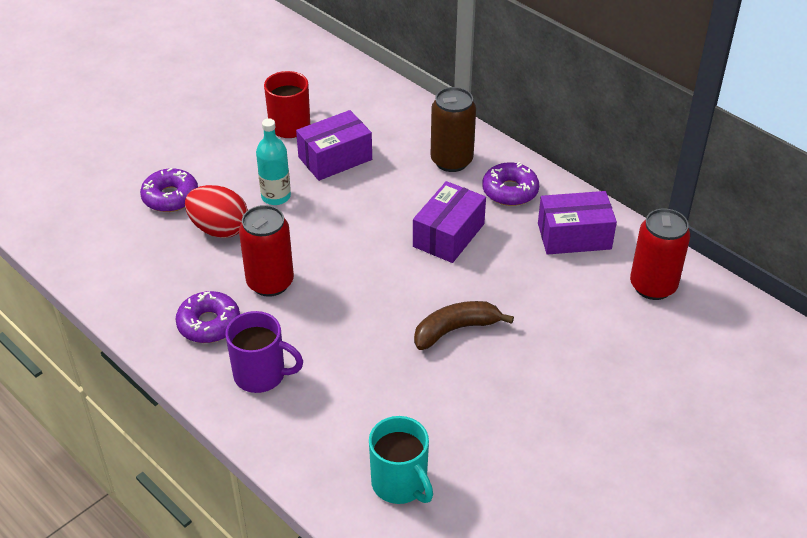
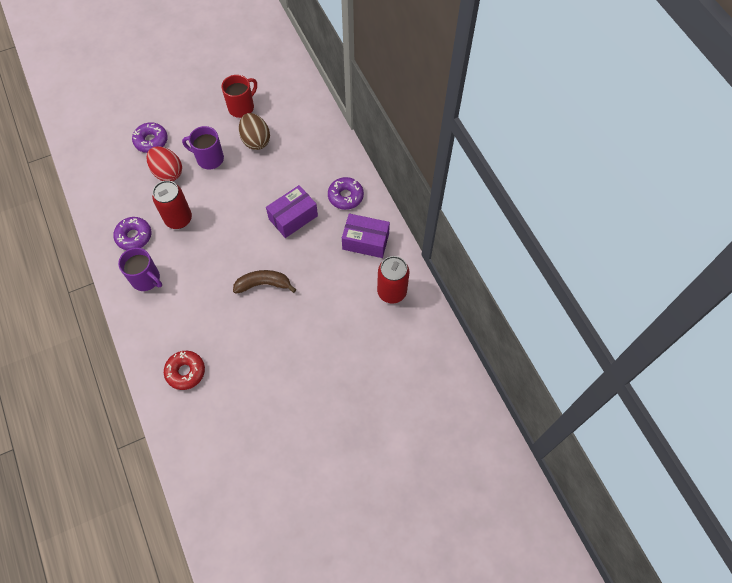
camera: 20 degrees right, 20 degrees up
(276, 196) = (209, 158): turquoise bottle -> purple mug
(335, 158) = (256, 140): purple box -> brown egg
(400, 484) = (185, 372): turquoise mug -> red donut
(451, 161) = (323, 163): brown can -> none

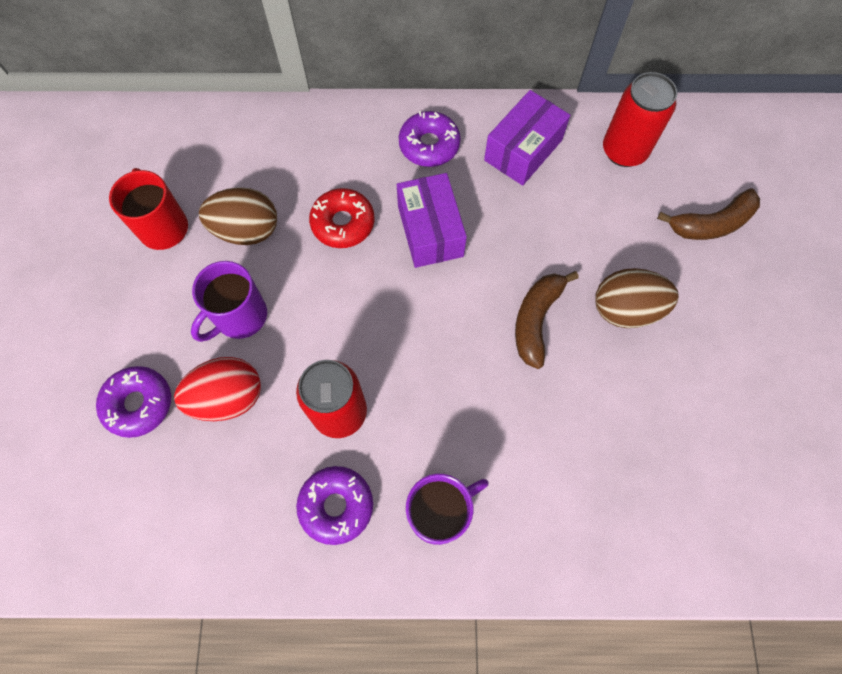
camera: 65 degrees left, 5 degrees up
(185, 372) = (655, 504): red donut -> red donut (343, 223)
(289, 325) = (626, 309): none -> brown egg
(364, 352) = (711, 223): none -> brown banana

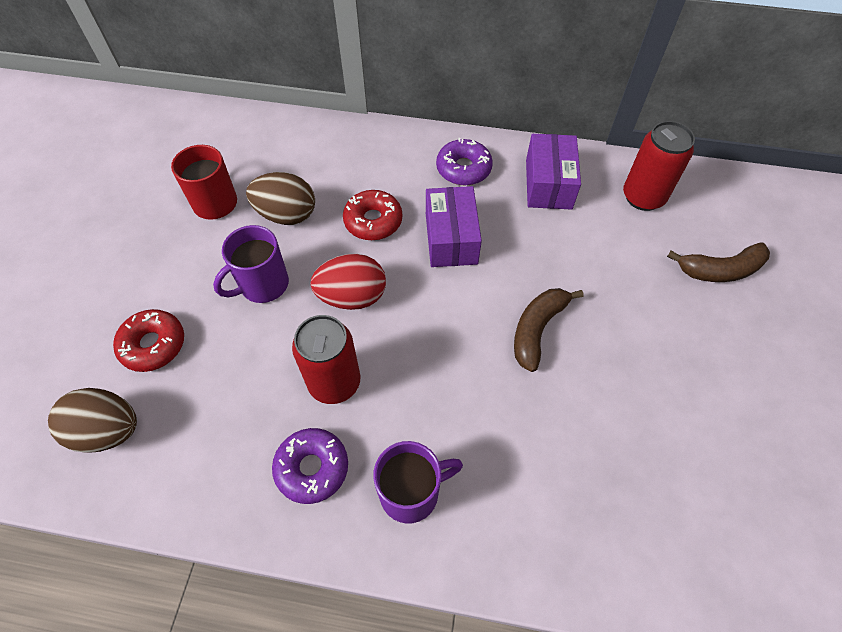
camera: 10 degrees right, 10 degrees down
(138, 404) = (153, 345): purple donut -> red donut
(228, 397) = (234, 352): red egg -> red egg (352, 297)
(523, 150) = (548, 184): purple box -> purple box turned 45 degrees counterclockwise
(626, 309) = (626, 333): brown egg -> brown egg (108, 431)

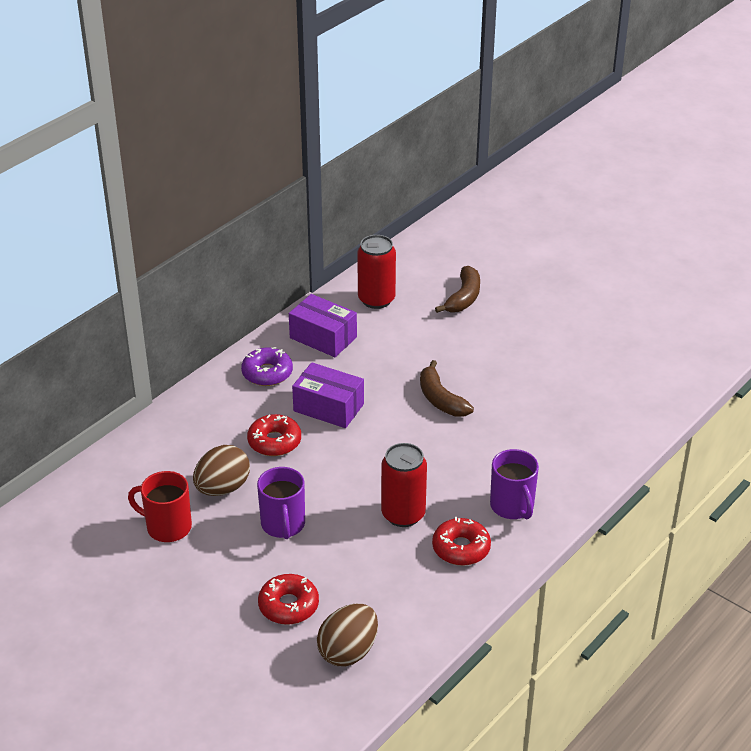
camera: 60 degrees left, 20 degrees down
(312, 468) = (461, 548): purple donut -> red donut
(352, 297) = (337, 479): red egg -> none
(411, 492) = (512, 506): purple mug -> purple mug turned 150 degrees clockwise

